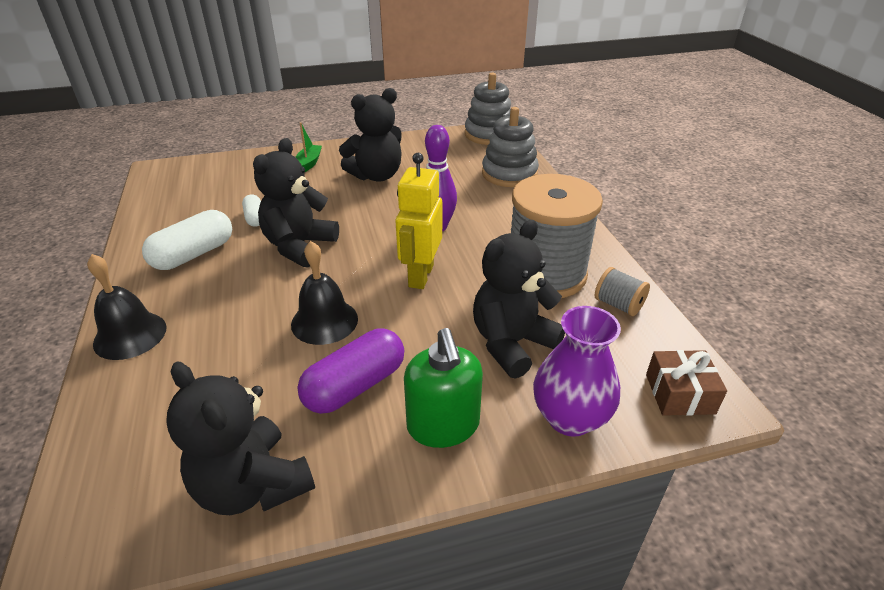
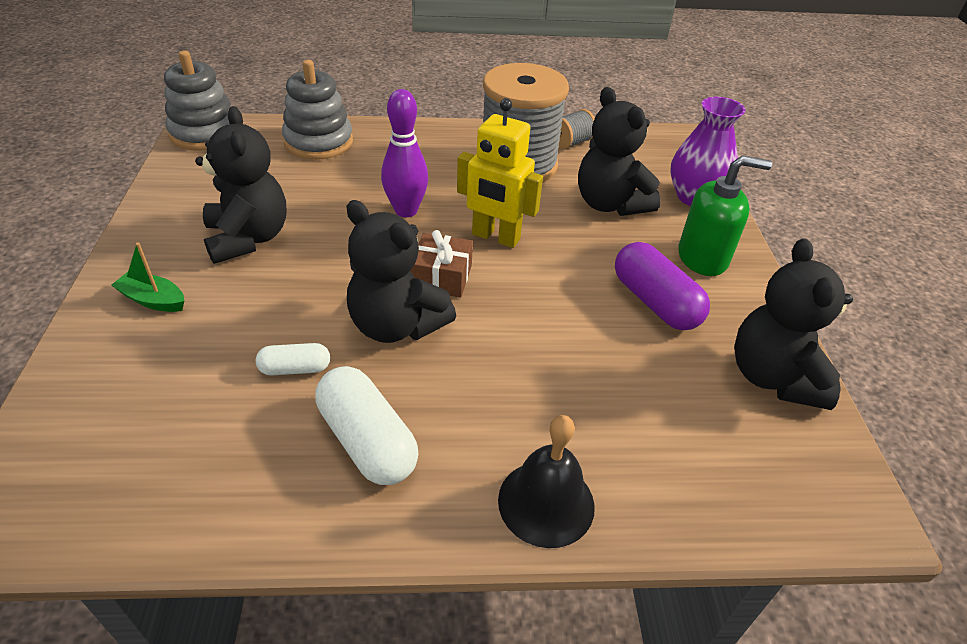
camera: 80 degrees left, 5 degrees up
(253, 485) = (773, 377): black teddy bear -> black teddy bear turned 120 degrees clockwise
(324, 321) = (556, 315): black bell -> none
(680, 394) = (672, 147): brown gift -> brown gift (441, 277)

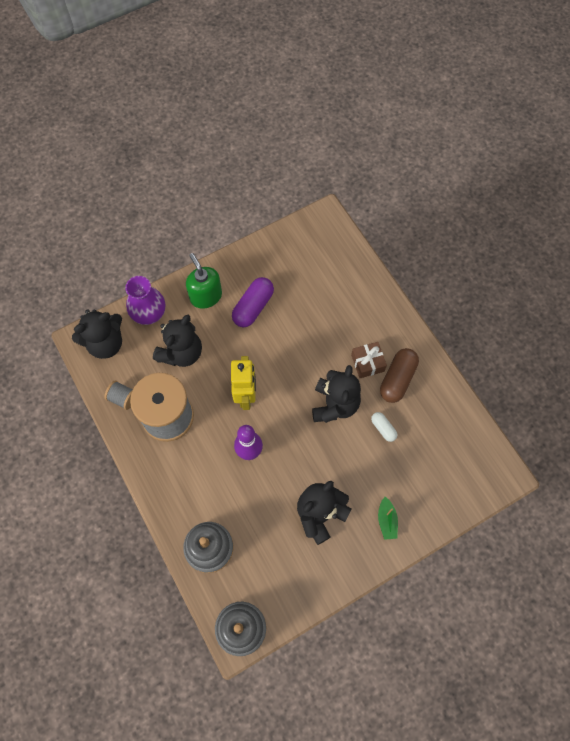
camera: 115 degrees left, 25 degrees up
(367, 441) = (397, 379): white capsule -> brown capsule
(441, 277) = (291, 404): brown gift -> brown gift (367, 363)
(546, 502) = (383, 309): black bell -> none
(773, 377) = (274, 252): black teddy bear -> black teddy bear (105, 343)

